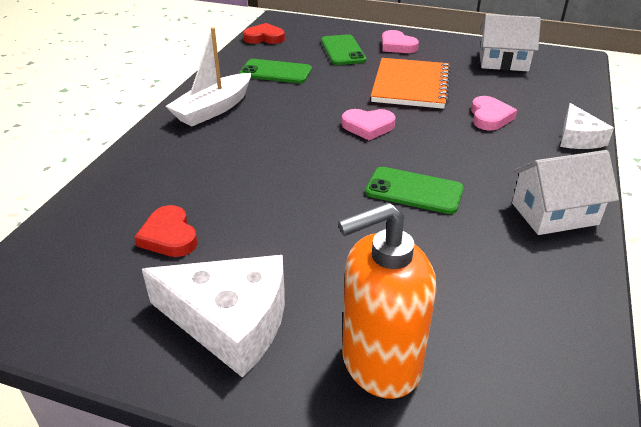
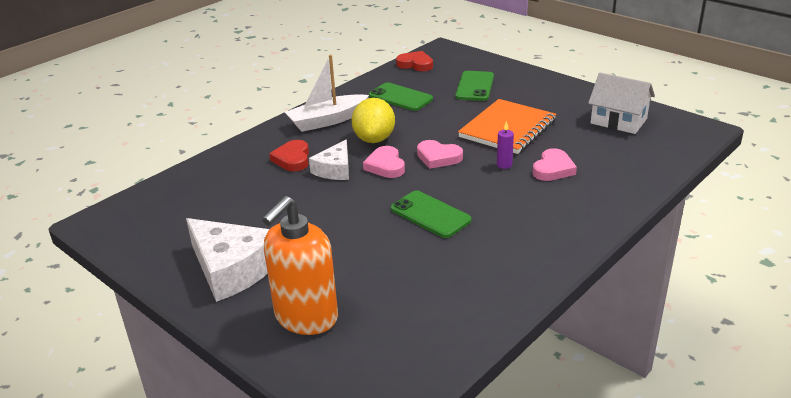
camera: 25 degrees right, 5 degrees down
(169, 236) = (231, 207): red heart -> red heart (292, 159)
(283, 120) = (374, 139): none -> yellow lemon
(380, 363) = (306, 317): orange soap dispenser -> orange soap dispenser turned 60 degrees counterclockwise
(397, 46) = (529, 89): pink heart -> pink heart (385, 166)
(440, 122) = (504, 165): none -> purple candle
(554, 213) = (529, 256): white house -> none
(578, 138) = (618, 202): white cheese -> white cheese (335, 169)

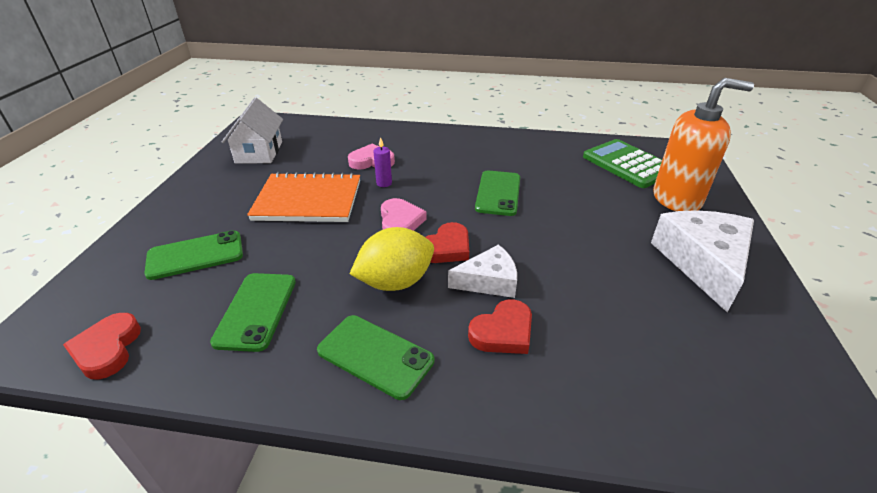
camera: 125 degrees left, 5 degrees up
(327, 121) = (375, 355): white boat -> green phone
(385, 166) = (446, 248): pink heart -> red heart
(396, 329) = (628, 164): none -> green calculator

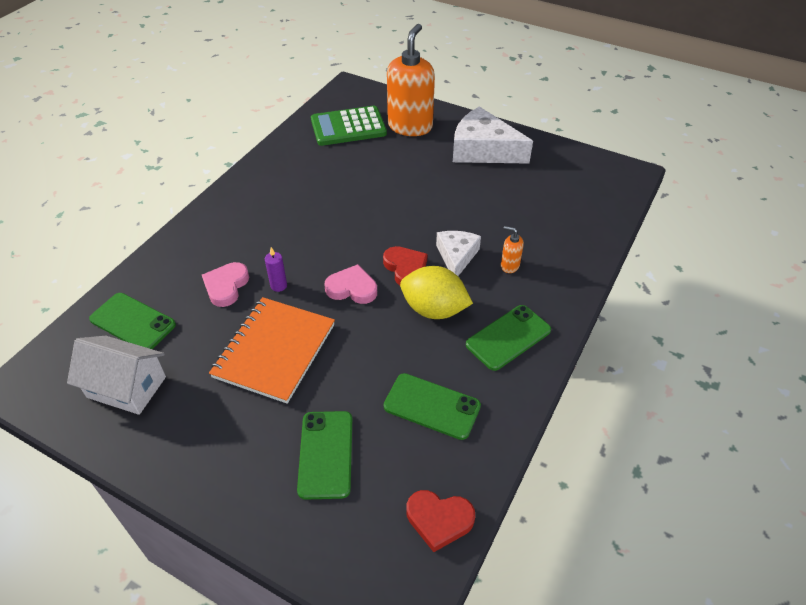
camera: 70 degrees left, 10 degrees up
(395, 282) = (434, 309): yellow lemon -> yellow lemon turned 60 degrees counterclockwise
(498, 193) = (345, 214): green phone -> green phone (133, 322)
(503, 332) = (509, 266): red heart -> orange soap dispenser

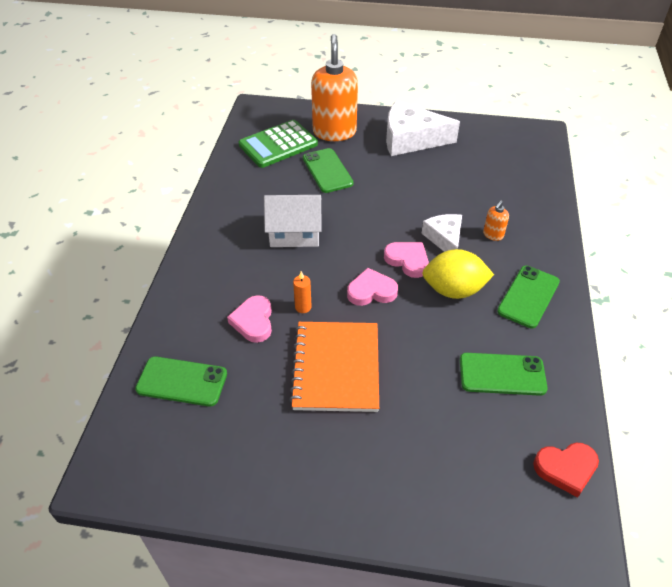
camera: 20 degrees left, 0 degrees up
(126, 387) = (215, 445): white house -> white house (294, 234)
(278, 286) = (303, 307): purple candle -> orange candle
(326, 454) = (438, 445): green phone -> green phone (327, 171)
(405, 268) = (407, 260): red heart -> pink heart
(509, 266) = (493, 235): orange soap dispenser -> orange soap dispenser turned 60 degrees counterclockwise

